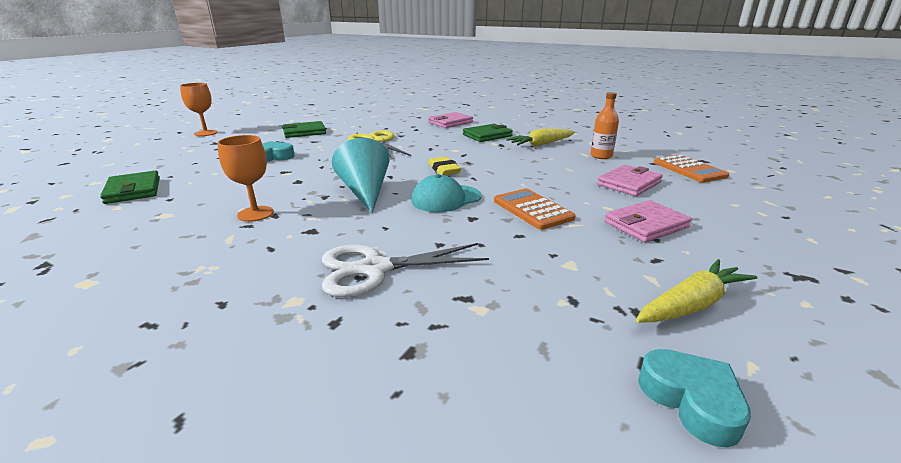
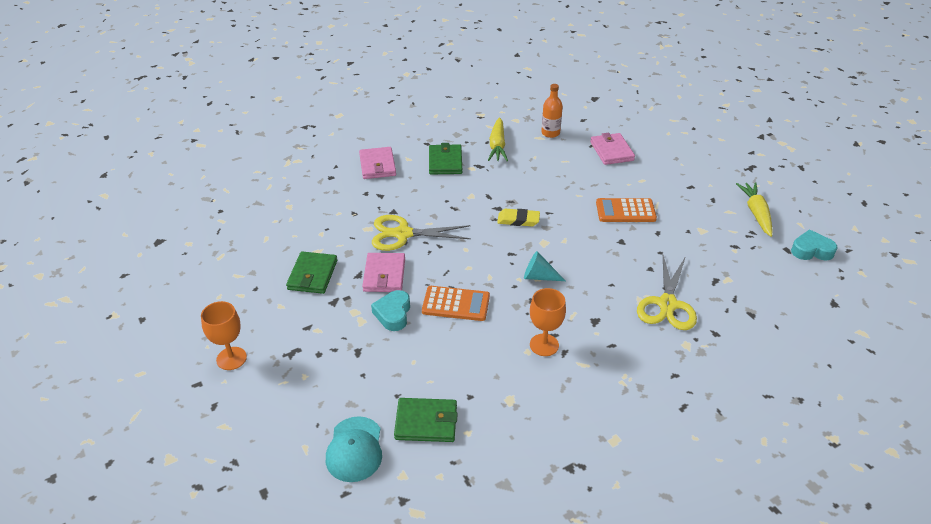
camera: 60 degrees left, 15 degrees up
(365, 192) = (539, 276): turquoise cone -> turquoise cone, size x0.61
(375, 269) = (667, 304): white scissors -> yellow scissors
(446, 198) = (581, 241): turquoise cap -> turquoise cap (354, 449)
(646, 225) = (674, 180): pink wallet -> pink wallet (384, 275)
(689, 169) = (606, 114): orange calculator -> orange calculator (456, 304)

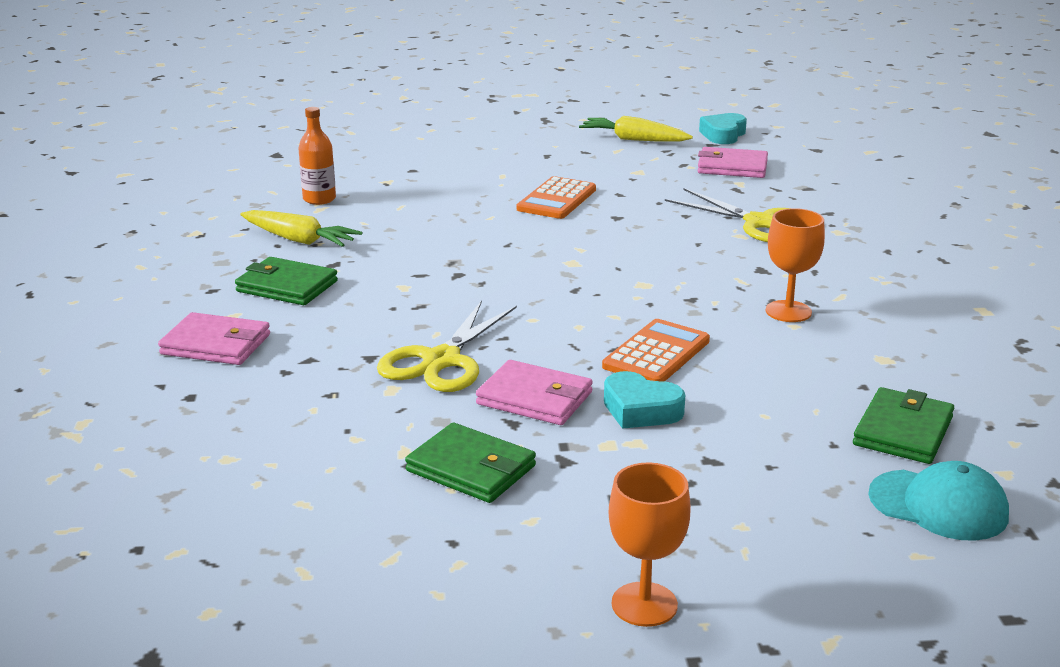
camera: 65 degrees left, 15 degrees down
(518, 220) = (503, 267): yellow eraser -> none
(539, 276) = (644, 282): turquoise cone -> none
(611, 151) = (416, 175): pink wallet -> pink wallet (732, 167)

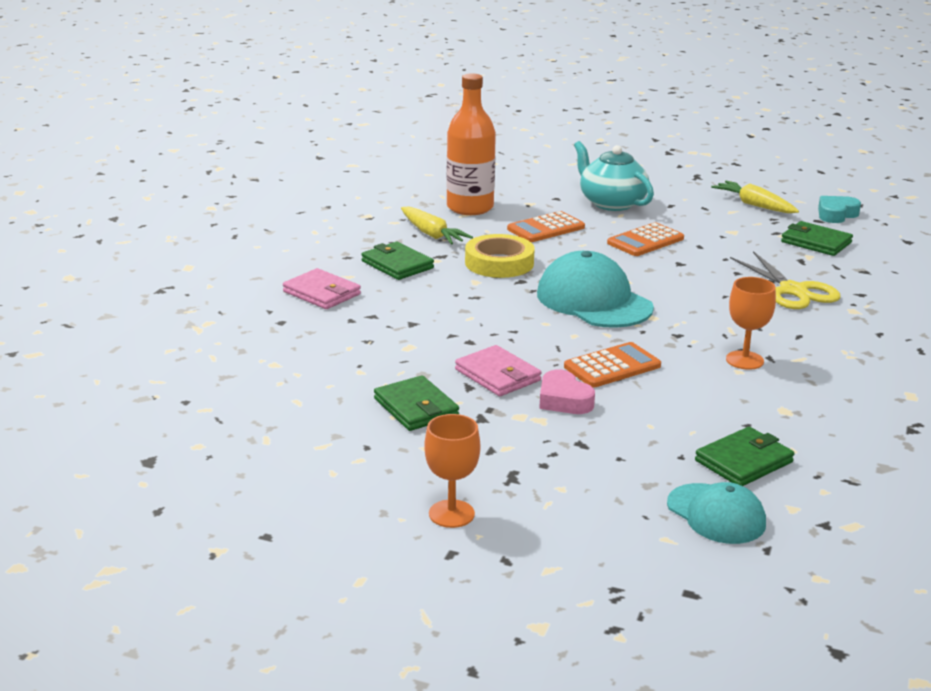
camera: 25 degrees right, 0 degrees up
(319, 199) = (470, 208): orange bottle -> orange bottle, size x1.85
(413, 258) = (499, 263): none -> yellow tape
(431, 206) = (546, 228): none -> orange calculator
(442, 360) = (457, 336): yellow scissors -> none
(480, 164) = (611, 203): none -> turquoise teapot
(563, 280) = (594, 301): none -> turquoise cap
(640, 410) = (564, 400): turquoise heart -> pink heart
(732, 167) = (816, 242): pink wallet -> green wallet

